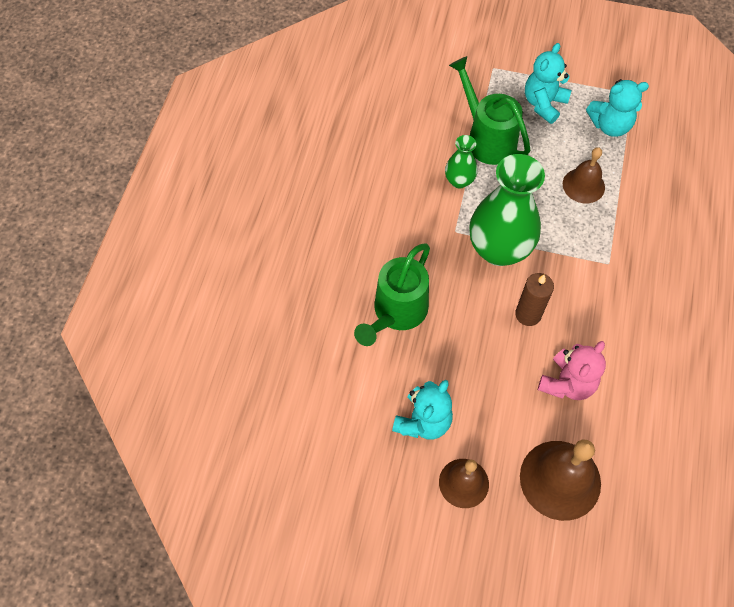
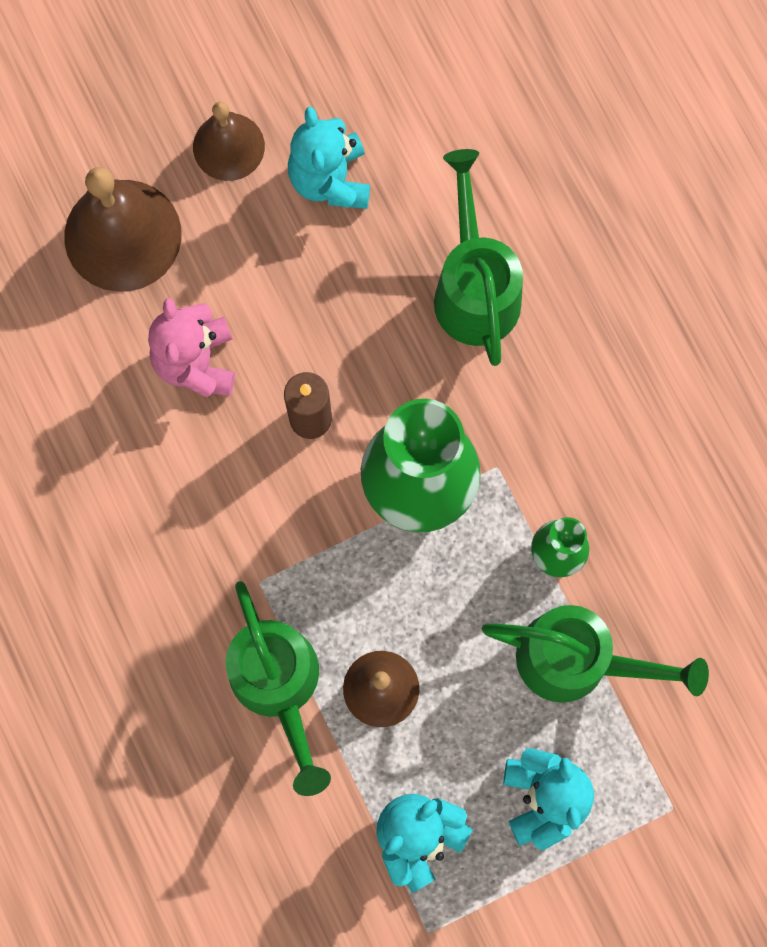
camera: 140 degrees right, 15 degrees up
(631, 217) = (279, 686): none -> green watering can

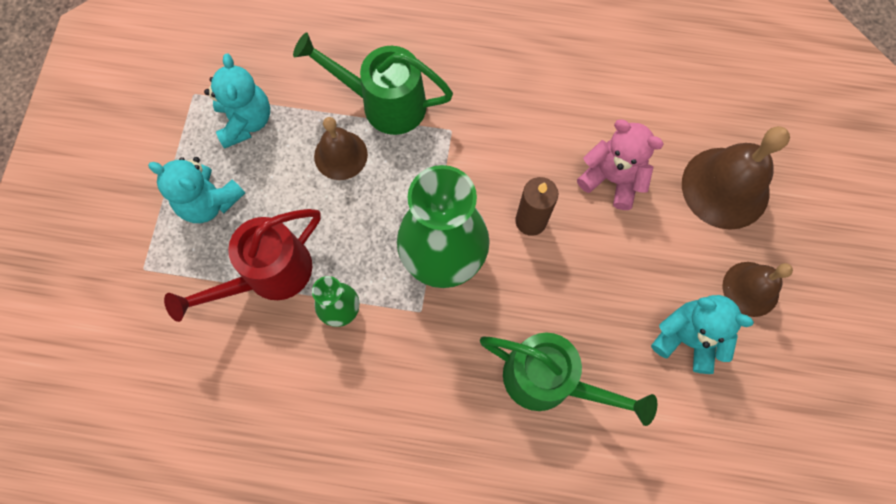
camera: 125 degrees right, 5 degrees down
(577, 661) = (268, 275): green watering can -> red watering can

